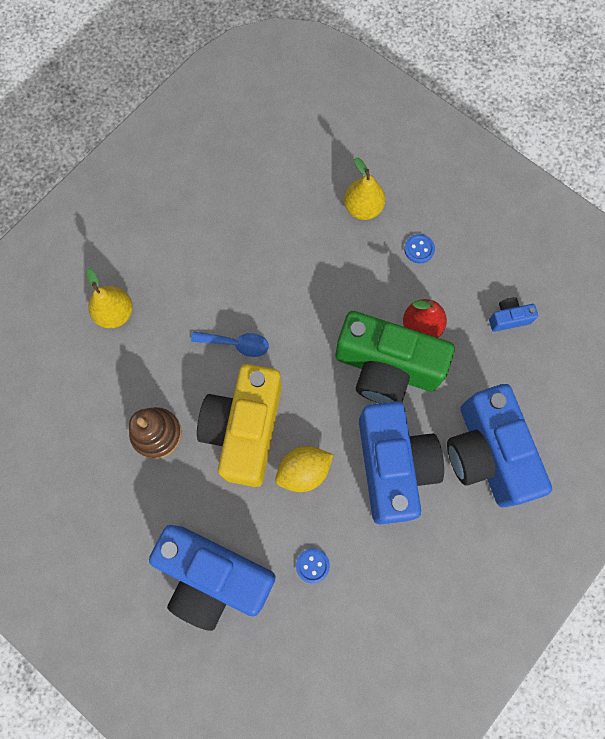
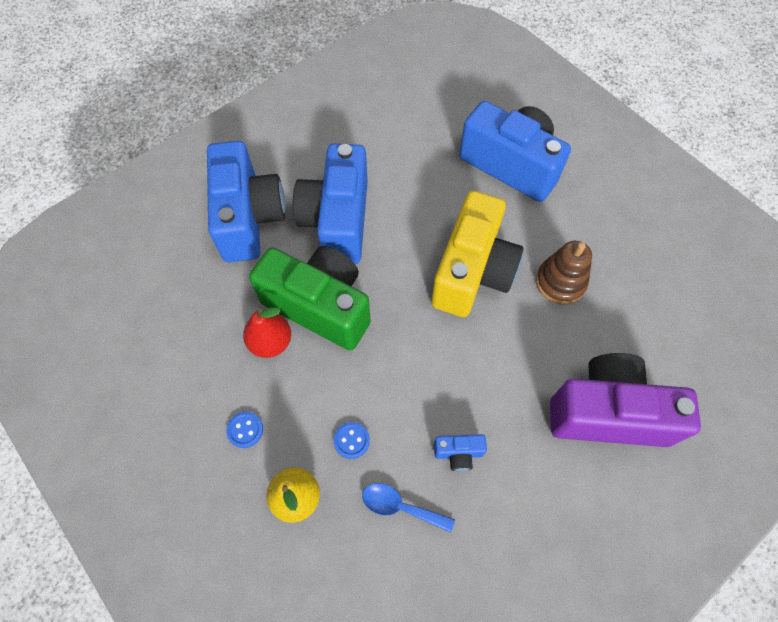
camera: 170 degrees left, 10 degrees down
(115, 313) = (607, 413): yellow pear -> purple camera
(236, 344) = (472, 356): blue spoon -> blue spoon (400, 506)
(303, 471) = (421, 229): yellow lemon -> none
(312, 565) = (426, 160): blue button -> blue button (351, 440)
(508, 318) = (176, 335): blue camera -> blue camera (458, 453)

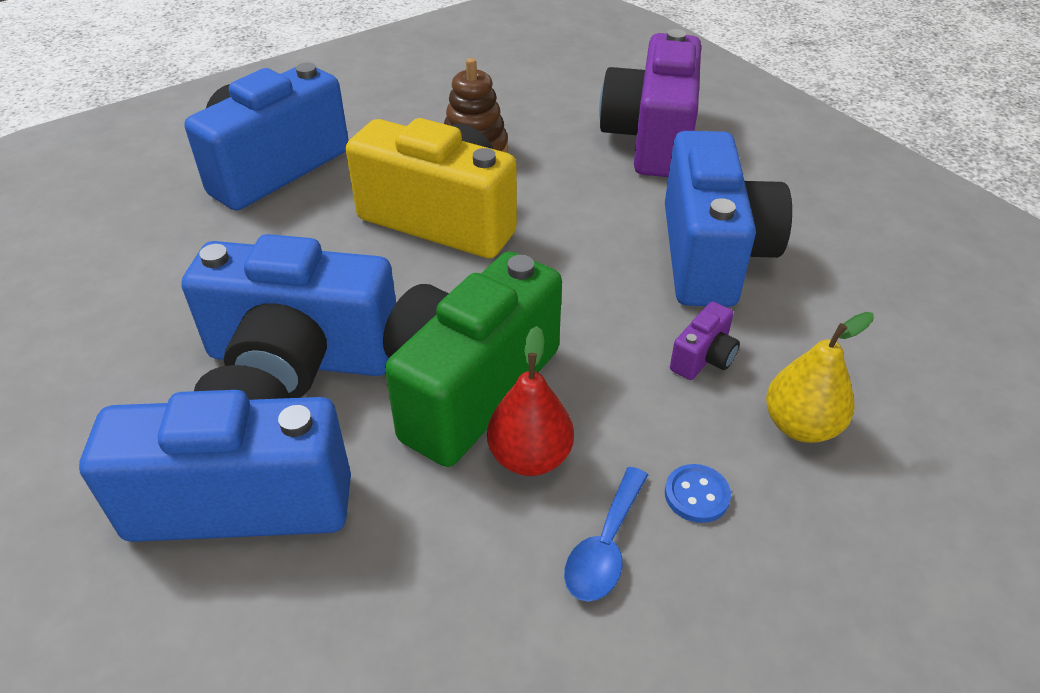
camera: 85 degrees left, 20 degrees down
(351, 440) = (703, 358): blue button -> purple camera
(400, 506) = (792, 313): blue spoon -> blue spoon (605, 547)
(458, 453) = (711, 255): blue camera -> blue camera, size x2.49

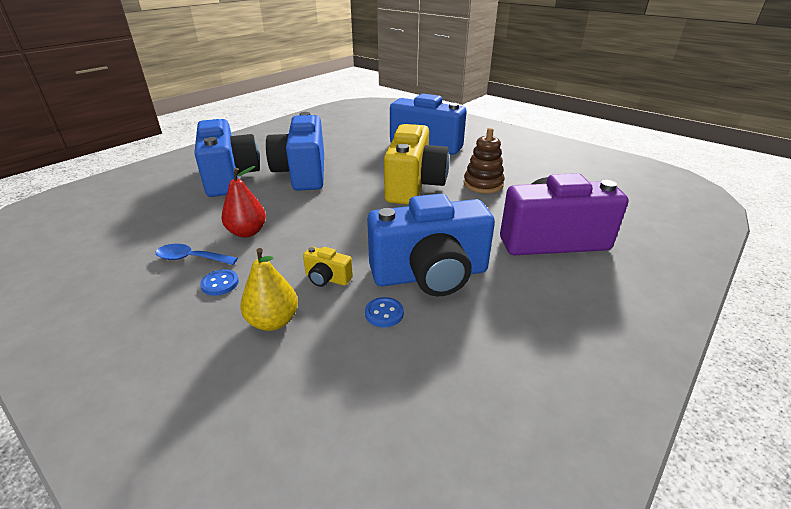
camera: 75 degrees right, 10 degrees down
(468, 387) = (291, 211): green camera -> none
(703, 358) = (327, 278): purple camera -> yellow camera
(790, 311) = (384, 313): none -> blue button

